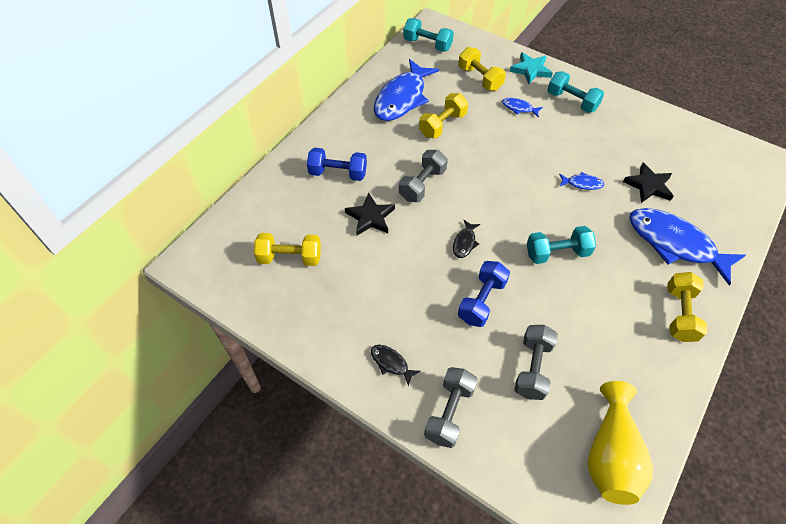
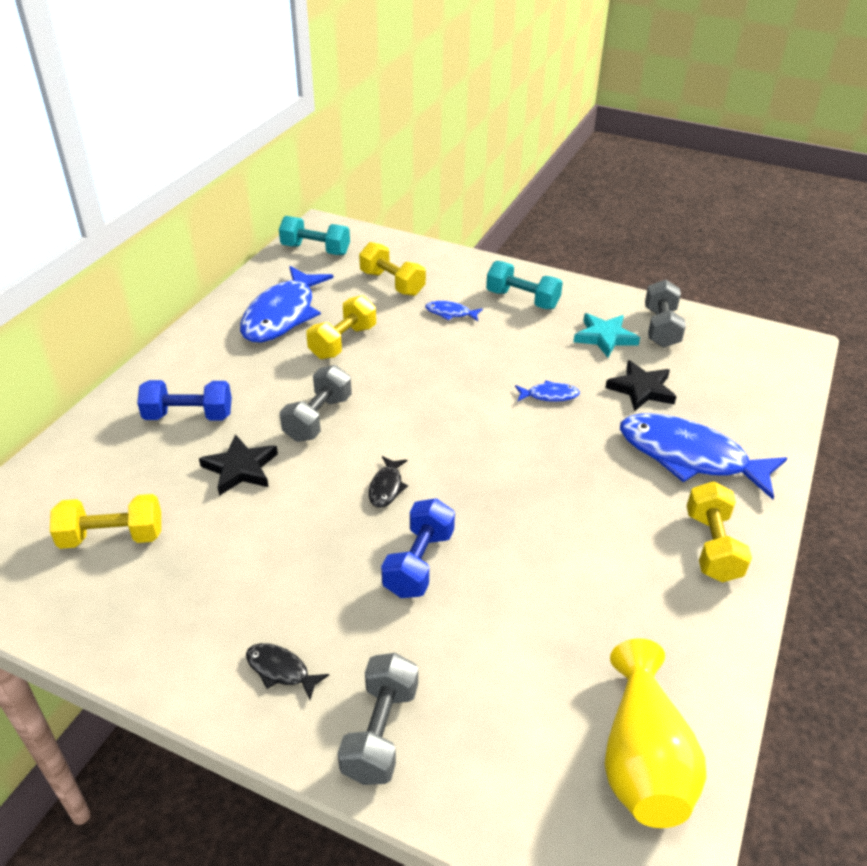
camera: 10 degrees left, 15 degrees down
(530, 70) = (462, 268): turquoise star -> turquoise star (605, 337)
(532, 368) = (506, 648): grey dumbbell -> grey dumbbell (661, 328)
(557, 253) = (524, 486): turquoise dumbbell -> none

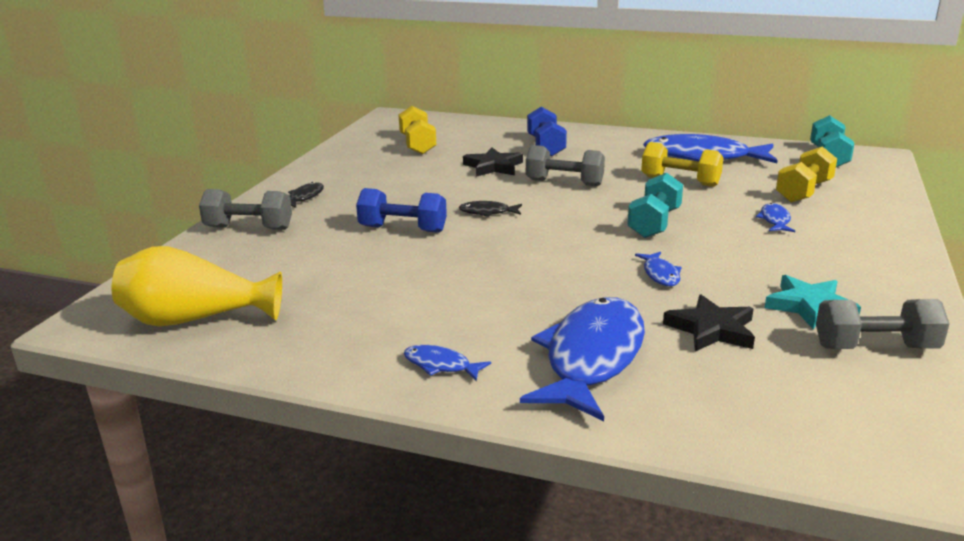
camera: 85 degrees right, 15 degrees down
(522, 299) = (845, 255): turquoise dumbbell -> turquoise dumbbell (654, 223)
(712, 546) = (440, 365): yellow dumbbell -> blue fish

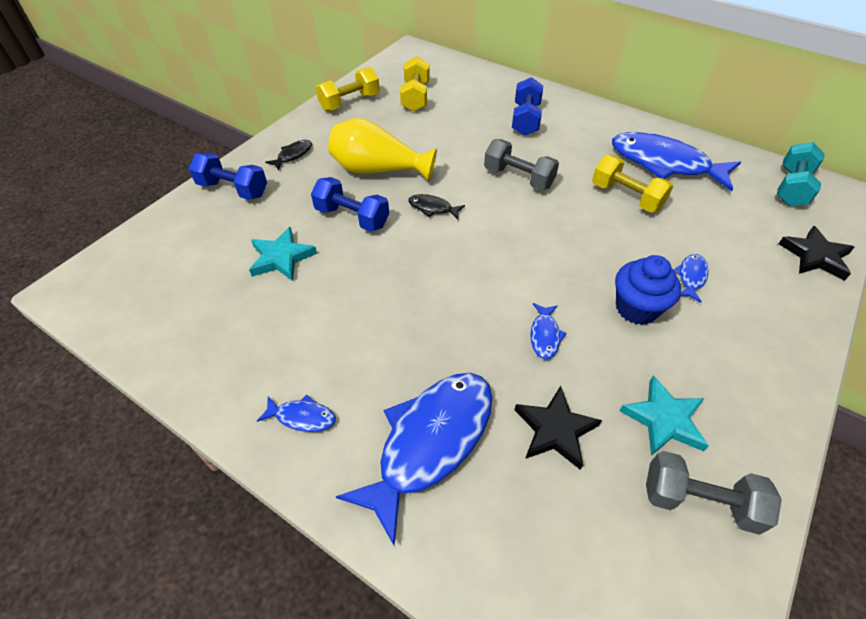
camera: 15 degrees right, 25 degrees up
(195, 319) = (144, 304): yellow vase -> yellow vase (378, 170)
(249, 228) = (233, 189): grey dumbbell -> blue dumbbell
(340, 266) = (281, 257): none -> turquoise star
(440, 365) = (302, 417): blue fish -> blue fish turned 150 degrees clockwise
(493, 167) = (466, 141): black star -> black star (815, 256)
(654, 223) = (573, 257): turquoise dumbbell -> none
(737, 245) = (636, 308): none -> blue cupcake
(803, 192) = (740, 237): yellow dumbbell -> yellow dumbbell (350, 102)

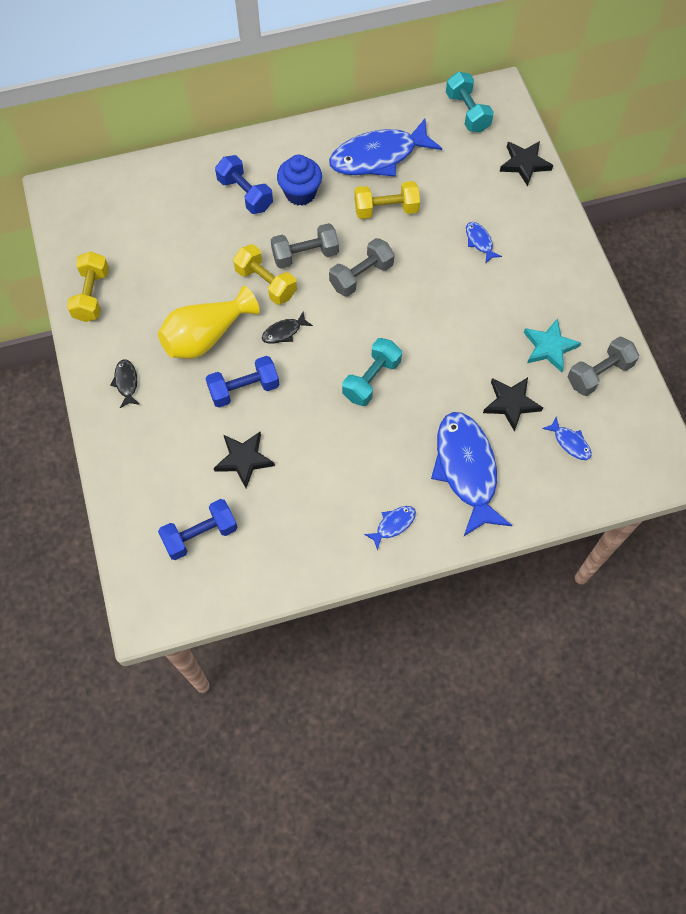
camera: 50 degrees left, 15 degrees up
(233, 189) = (130, 450): blue dumbbell -> blue dumbbell (200, 535)
(281, 257) = (244, 459): turquoise star -> black star
(415, 97) = (135, 243): yellow dumbbell -> yellow dumbbell (266, 283)
(451, 292) = (371, 379): none -> turquoise dumbbell
(544, 221) = (361, 276): none -> grey dumbbell
(544, 335) = (449, 356): blue fish -> blue fish (570, 442)
(636, 308) = (474, 292): blue cupcake -> blue cupcake (300, 193)

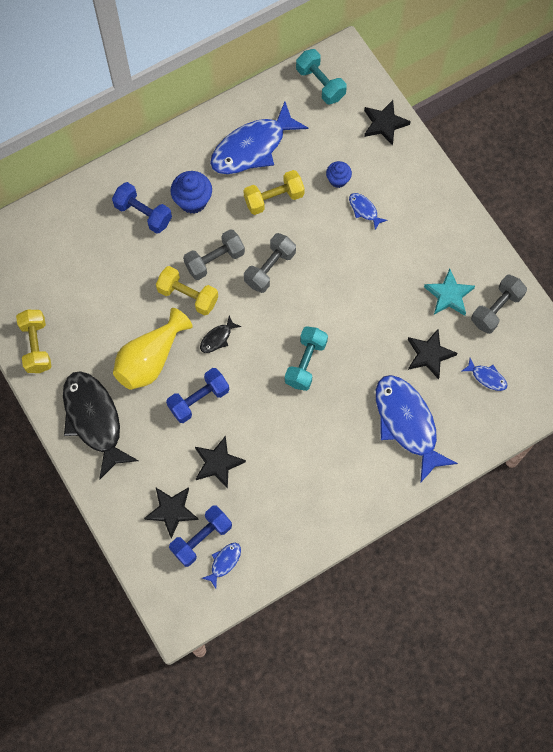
camera: 15 degrees left, 5 degrees up
(126, 382) = (94, 420): black fish -> black fish, size x2.35
(177, 497) = (172, 511): none -> black star
(393, 525) = (359, 487): blue fish -> blue fish (224, 562)
(459, 206) = (338, 180): none -> blue cupcake

